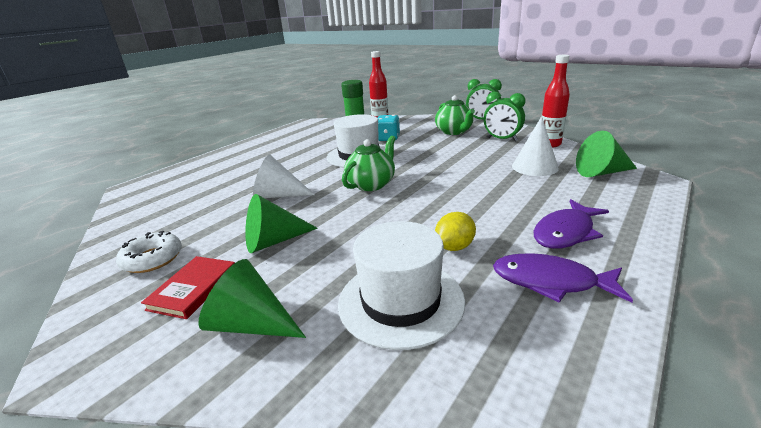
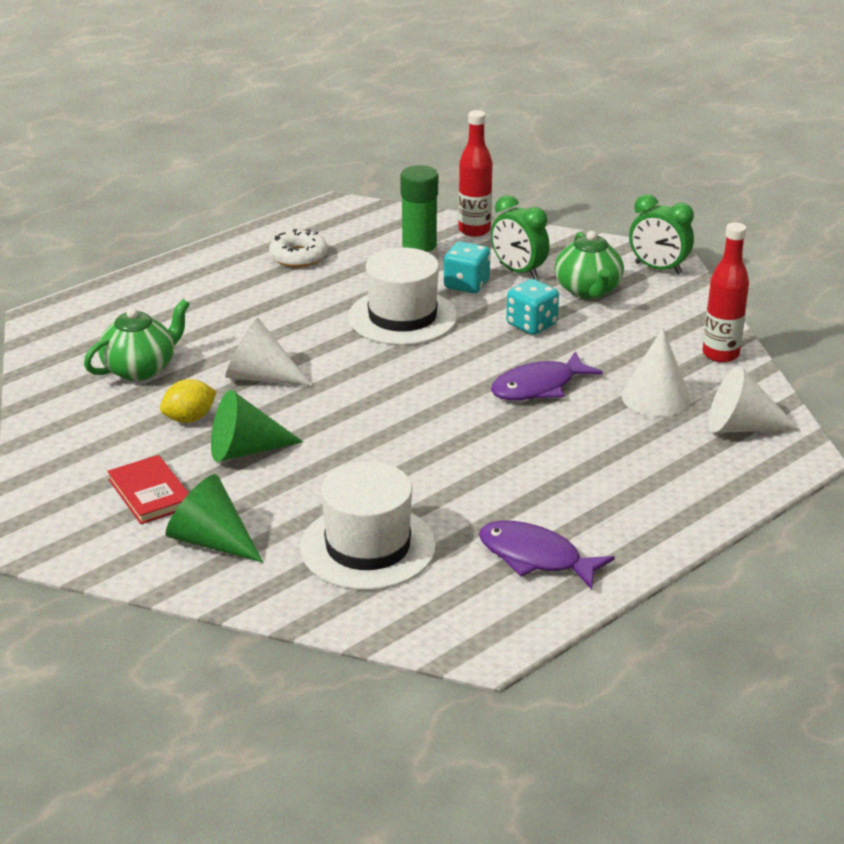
camera: 10 degrees right, 5 degrees up
(152, 259) = (99, 447): white donut -> white donut (298, 257)
(193, 289) = (150, 493): red book -> red book turned 60 degrees counterclockwise
(371, 184) = (399, 382): green teapot -> green teapot (140, 369)
(434, 148) = (531, 325): none -> turquoise dice
(454, 247) = (459, 499): yellow lemon -> yellow lemon (189, 418)
(502, 139) = (654, 326): green clock -> green clock (518, 271)
(565, 232) = (603, 507): purple fish -> purple fish (538, 387)
(601, 172) = (741, 427): green cone -> white cone

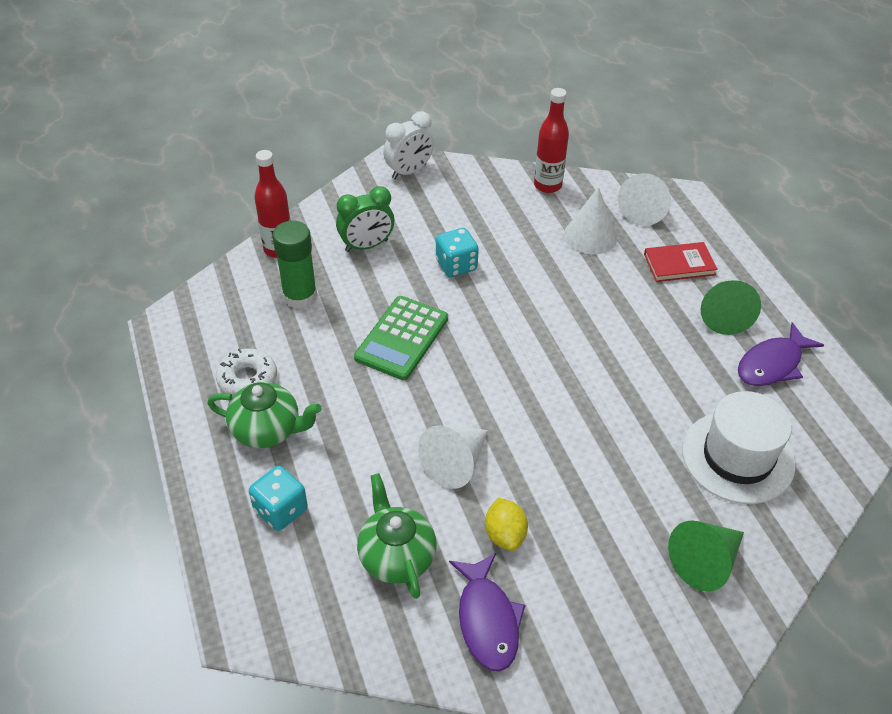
camera: 70 degrees left, 15 degrees up
(150, 493) = (619, 593): red book -> red book (679, 264)
(245, 450) = (574, 504): green cone -> green cone (723, 315)
(402, 317) = (402, 338): white hat -> green calculator
(466, 285) = (370, 283): turquoise dice -> turquoise dice (280, 510)
(538, 387) = (550, 291): purple fish -> purple fish (487, 620)
(588, 290) = (421, 218): green teapot -> green teapot (267, 430)
(658, 268) = (409, 171): green clock -> white clock

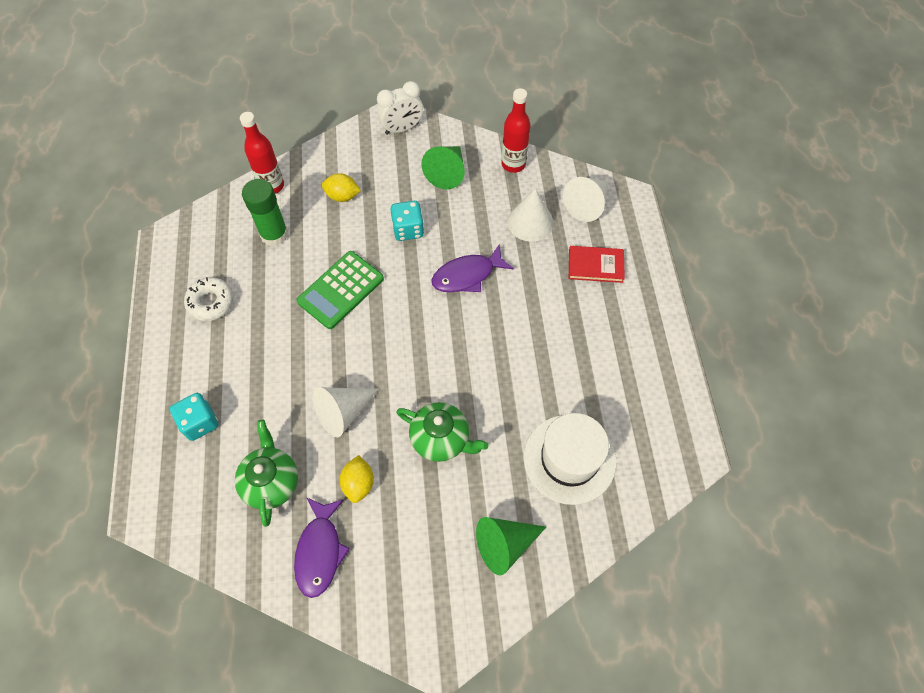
camera: 15 degrees right, 15 degrees up
(267, 430) = (212, 351): green teapot -> green teapot (441, 439)
(366, 246) = (342, 196): green clock -> yellow lemon
(723, 315) = (613, 323): green cone -> green cone (447, 172)
(772, 364) = (635, 379): purple fish -> purple fish (467, 275)

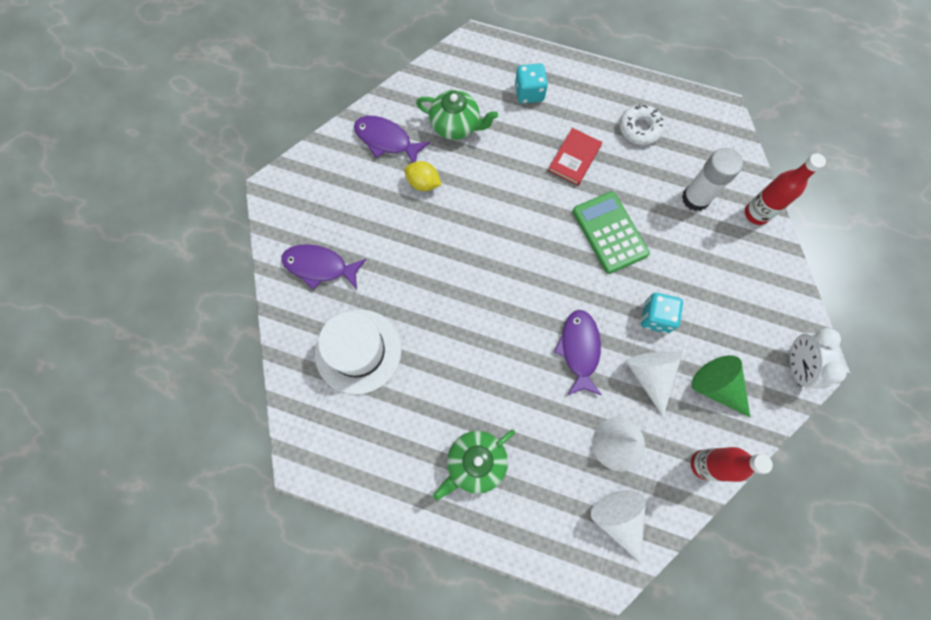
camera: 115 degrees right, 10 degrees up
(274, 234) = (695, 198): green glue stick -> white glue stick
(342, 196) = (720, 272): yellow lemon -> none
(343, 413) = (488, 193): white cone -> white cone (650, 376)
(441, 439) = (428, 257): green teapot -> green teapot (475, 463)
(505, 545) = (319, 267): green cone -> purple fish
(595, 265) = (537, 484): red book -> red book (574, 158)

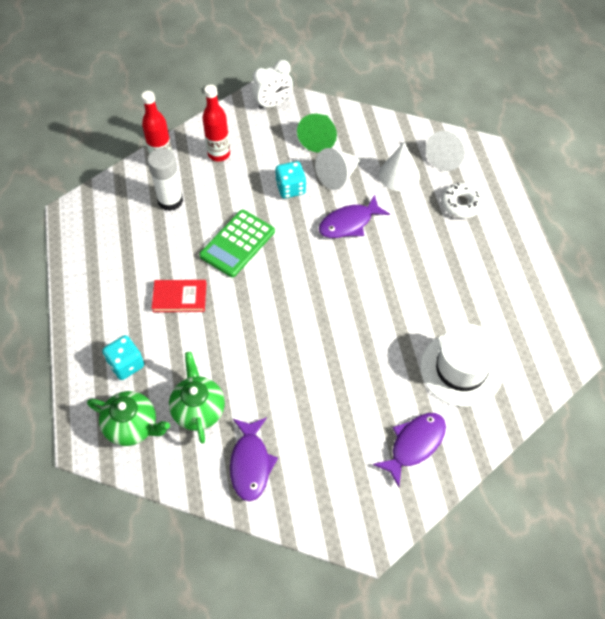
camera: 120 degrees left, 15 degrees down
(319, 267) = (414, 444): purple fish -> purple fish turned 120 degrees counterclockwise
(423, 183) = (277, 404): yellow lemon -> none
(475, 463) = (478, 248): green teapot -> green teapot (132, 426)
(639, 129) = (121, 262): white donut -> white donut (460, 204)
(704, 464) = (377, 127): red bottle -> red bottle (219, 154)

